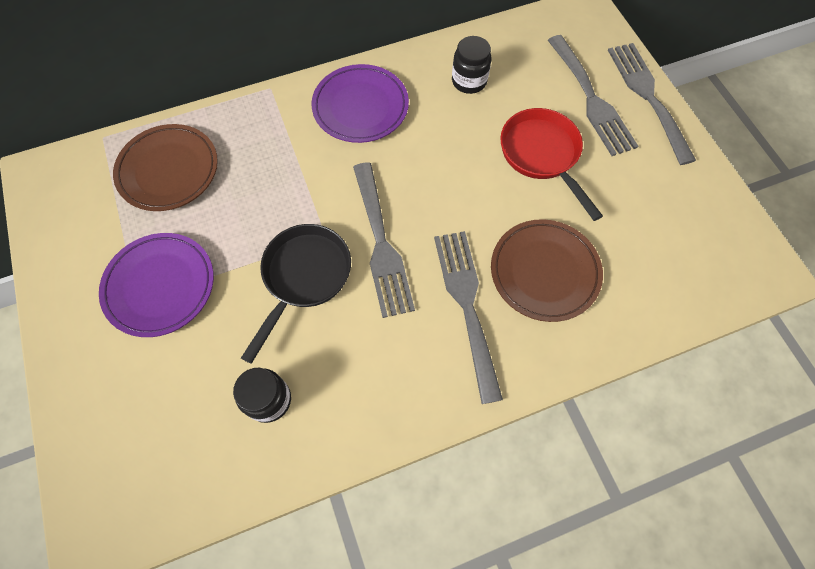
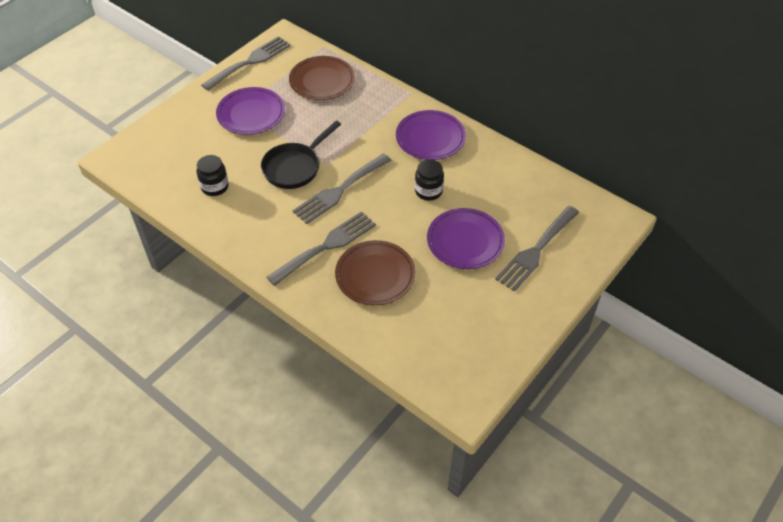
camera: 60 degrees right, 15 degrees down
(304, 277) = (295, 167): black pan -> black pan turned 135 degrees clockwise
(469, 81) = (495, 180): black jar -> black jar (428, 191)
(542, 155) = (465, 241): red pan -> purple plate
(647, 96) = (567, 282): grey fork -> grey fork (250, 62)

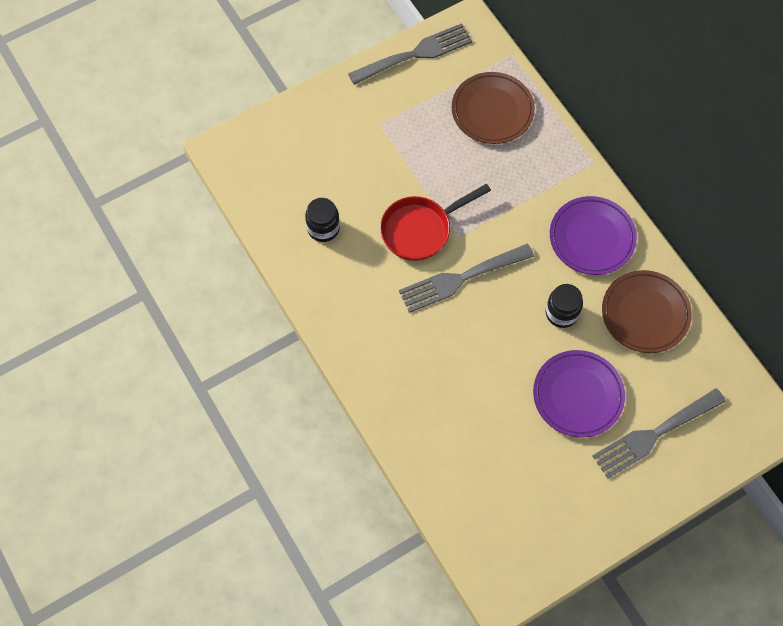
camera: 20 degrees right, 15 degrees up
(251, 114) = (393, 135): purple plate -> none
(295, 167) = (420, 229): black pan -> red pan
(326, 246) = (421, 349): grey fork -> none
(375, 275) = (462, 406): brown plate -> brown plate (645, 313)

